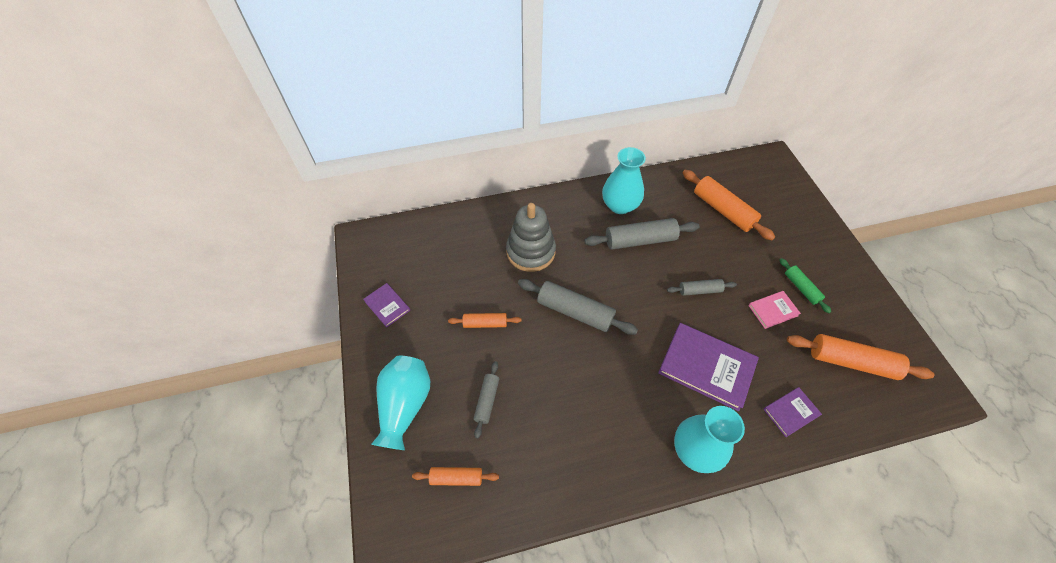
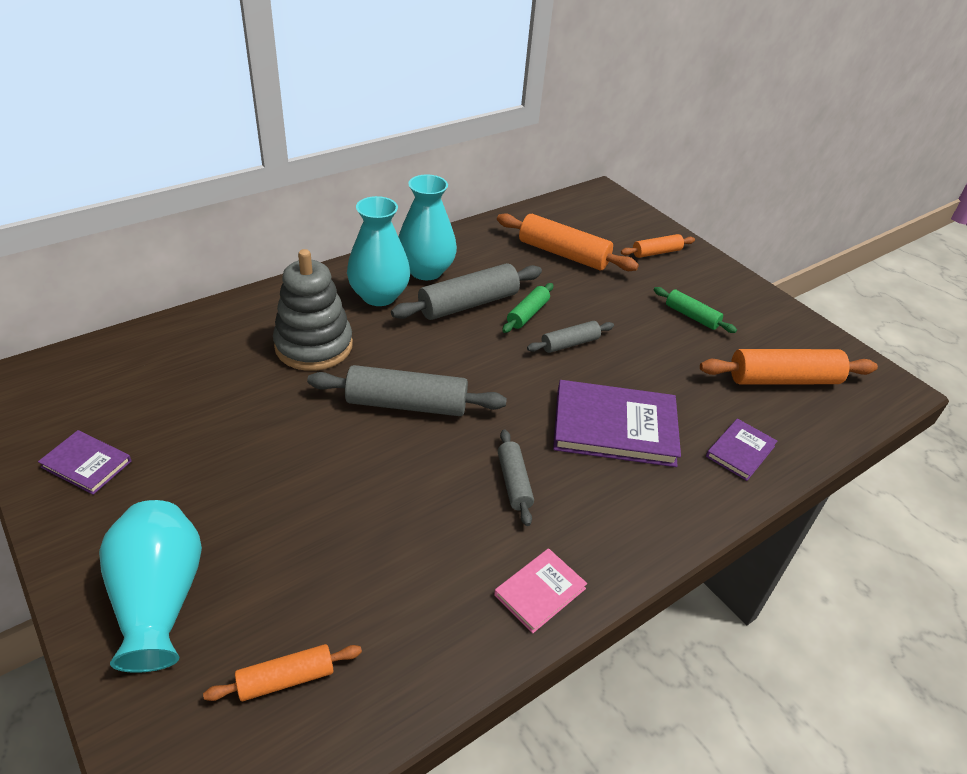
camera: 25 degrees left, 15 degrees down
(485, 323) = (269, 450): orange rolling pin -> orange rolling pin (656, 252)
(487, 401) = (305, 552): grey rolling pin -> grey rolling pin (514, 482)
(678, 258) = (528, 314): none -> green rolling pin
(695, 450) = (641, 528): turquoise vase -> turquoise vase (379, 295)
(773, 310) = (669, 346): pink book -> pink book (540, 592)

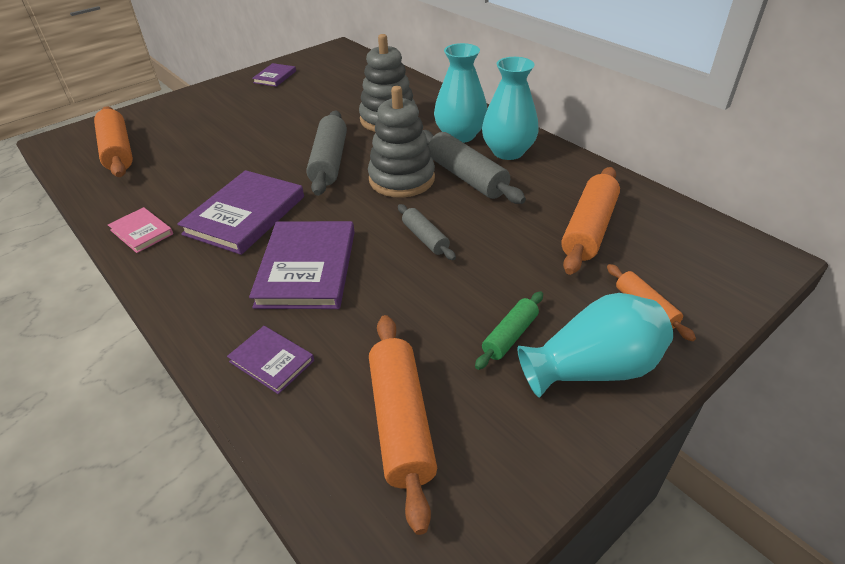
camera: 90 degrees right, 0 degrees up
(159, 599) = (180, 111): turquoise vase -> turquoise vase (593, 368)
(286, 679) = (118, 151): orange rolling pin -> orange rolling pin, size x1.77
(462, 348) = (402, 179): none -> grey stacking toy
(514, 482) = (245, 215): grey rolling pin -> purple book
(528, 314) = (464, 210): green rolling pin -> none

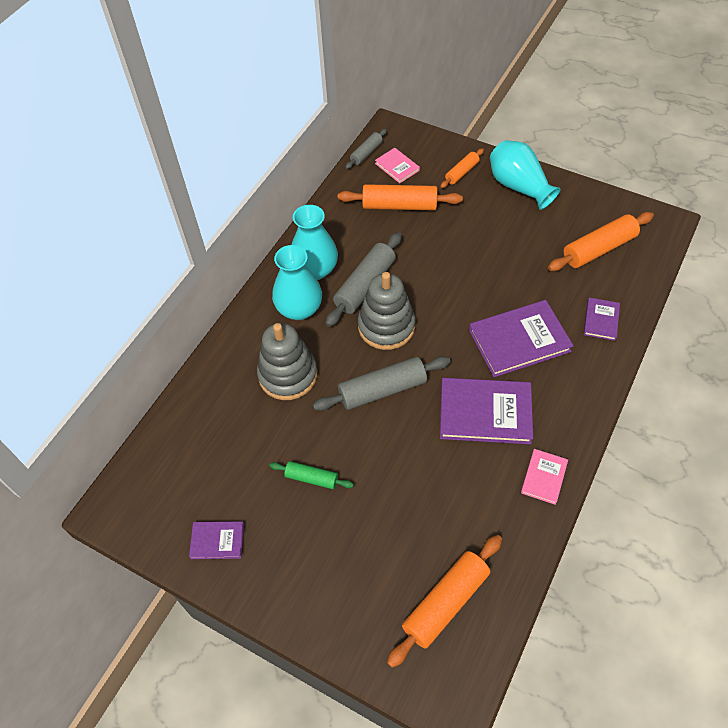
camera: 110 degrees left, 15 degrees up
(425, 238) = (453, 286): grey rolling pin -> grey rolling pin (366, 153)
(510, 336) = (516, 222): green rolling pin -> green rolling pin (312, 478)
(672, 244) = (397, 167): none -> pink book

